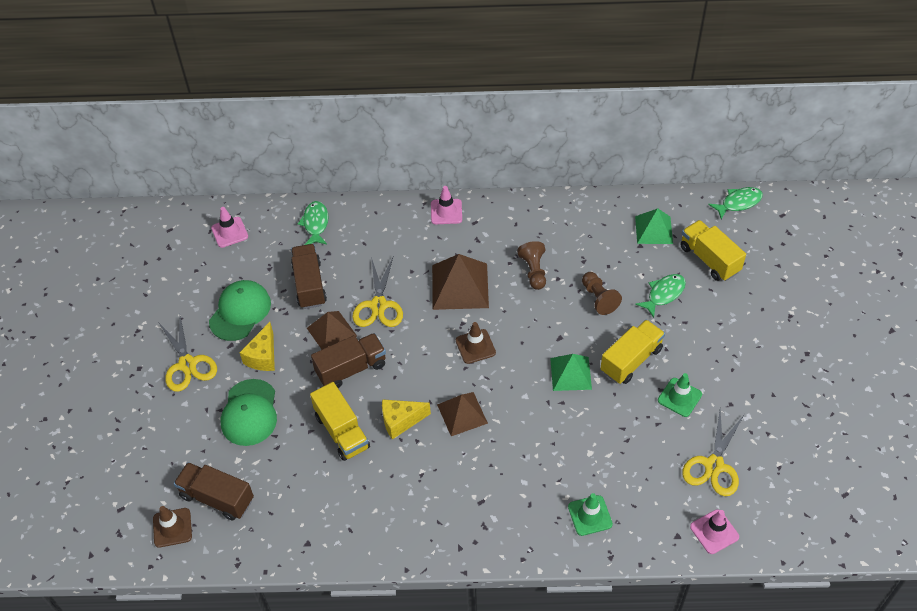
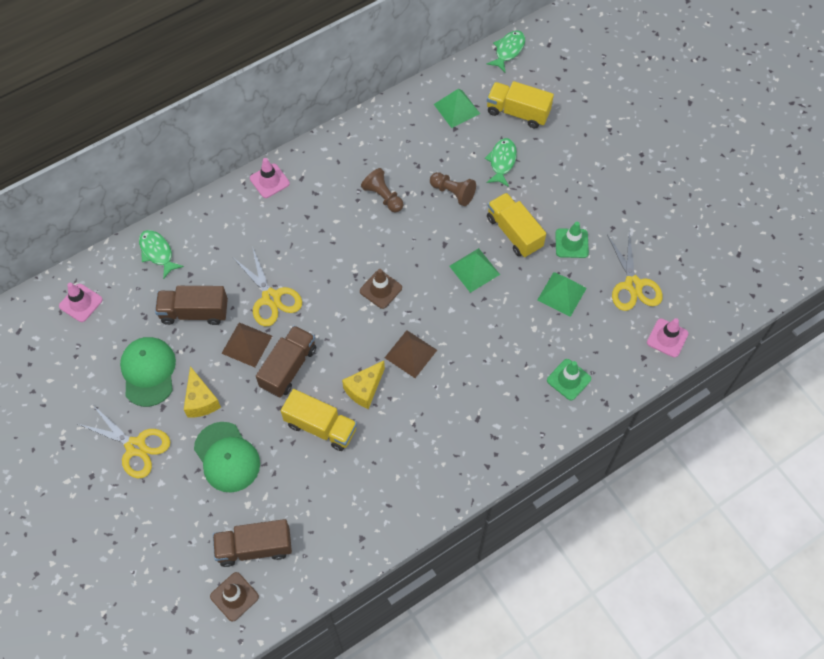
camera: 35 degrees left, 10 degrees up
(309, 284) = (194, 312): brown truck -> brown truck turned 45 degrees counterclockwise
(460, 286) = (330, 243): brown pyramid -> none
(631, 360) = (514, 232): yellow truck -> yellow truck turned 45 degrees counterclockwise
(638, 436) = (561, 294): none -> green pyramid

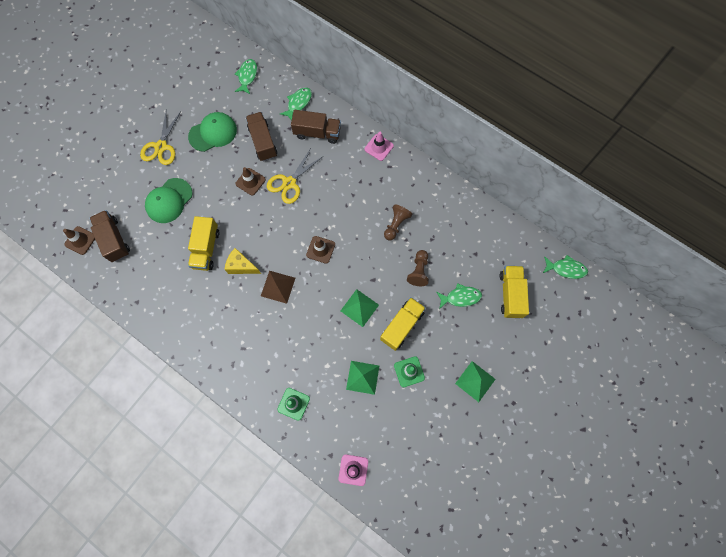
camera: 70 degrees right, 10 degrees up
(81, 303) = (247, 76): pink traffic cone -> green fish
(201, 400) = (203, 170): yellow cheese -> none
(247, 344) = (250, 181): brown pyramid -> brown traffic cone
(288, 368) = (242, 213): brown truck -> brown truck (317, 133)
(456, 108) = (494, 249): green pyramid -> green pyramid (475, 381)
(633, 285) = (390, 430): yellow scissors -> none

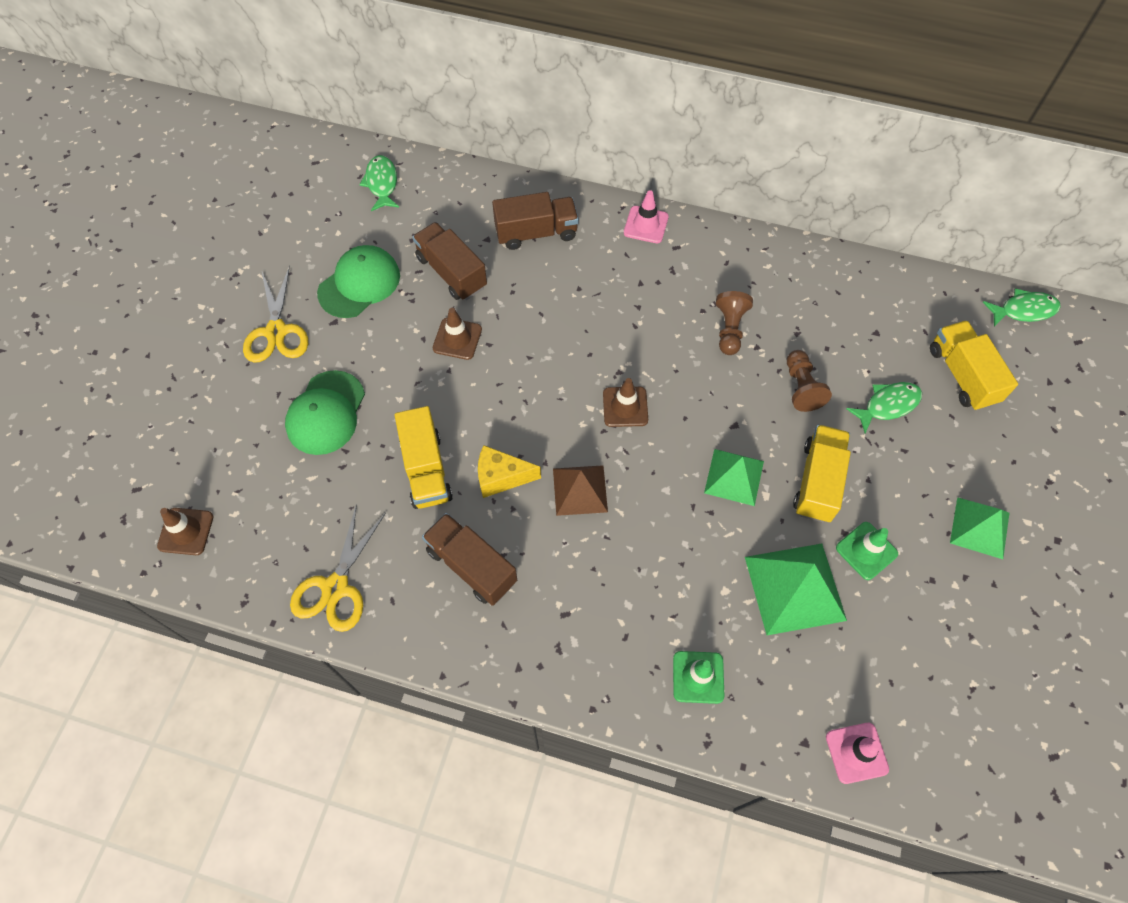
camera: 20 degrees left, 10 degrees down
(114, 240) = (250, 509): brown truck -> brown truck (471, 566)
(289, 183) = (524, 320): yellow scissors -> yellow scissors (335, 587)
(298, 103) = (484, 199): green fish -> none
(362, 377) = (794, 588): green pyramid -> green pyramid, size x1.52

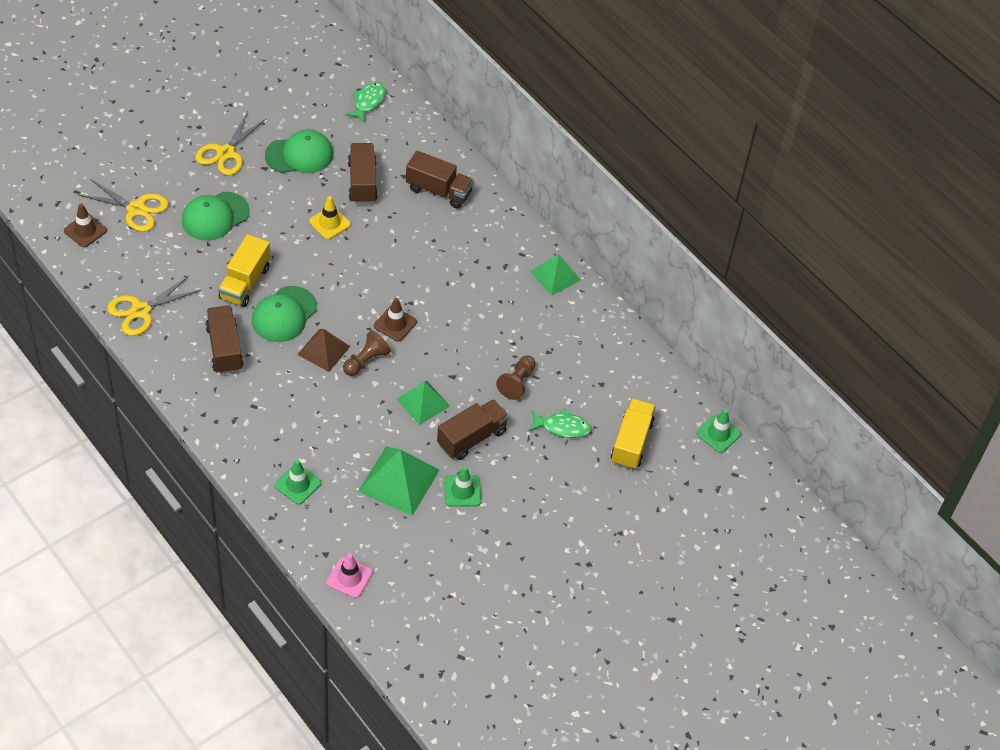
camera: 30 degrees right, 10 degrees down
(226, 464) = (136, 209): none -> yellow scissors
(457, 339) = (329, 223): brown traffic cone -> yellow traffic cone
(501, 477) = (284, 314): yellow cheese -> green cap
(646, 225) = (515, 229): pink traffic cone -> none
(729, 329) = (506, 322): brown pawn -> brown pawn (366, 361)
(817, 482) = (471, 438): yellow truck -> brown truck
(980, 527) = (546, 525): green pyramid -> green pyramid (555, 275)
(1023, 310) = (718, 434): green fish -> green traffic cone

